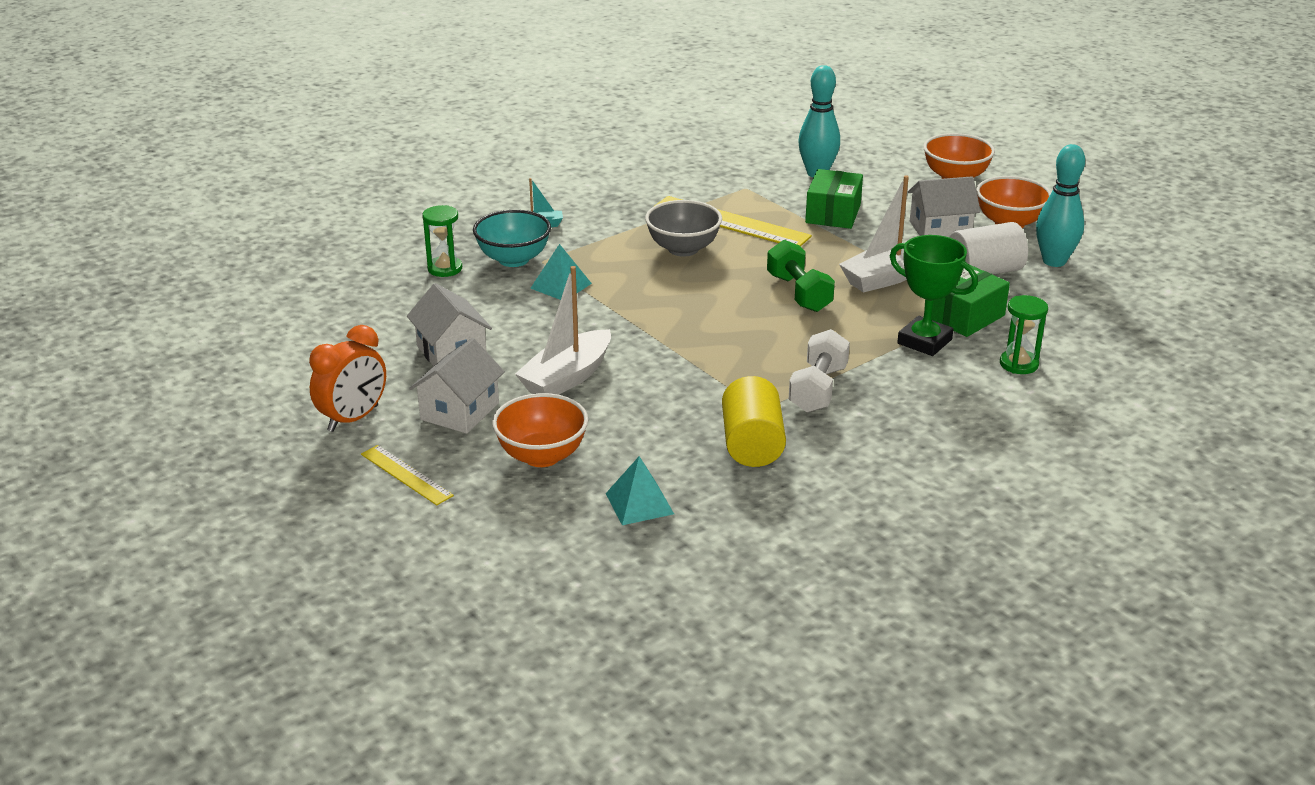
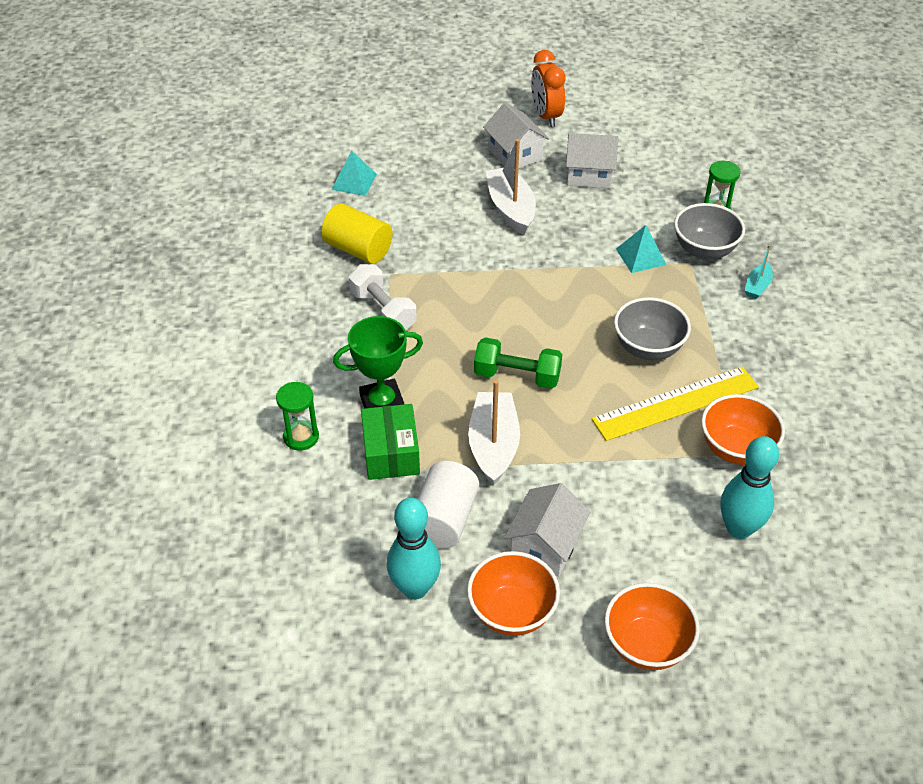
camera: 125 degrees right, 15 degrees up
(406, 475) = (469, 116): yellow ruler -> none
(513, 259) = (704, 250): turquoise bowl -> grey bowl
(542, 456) = (436, 166): orange bowl -> orange bowl (736, 449)
(833, 214) = (639, 484): green box -> none

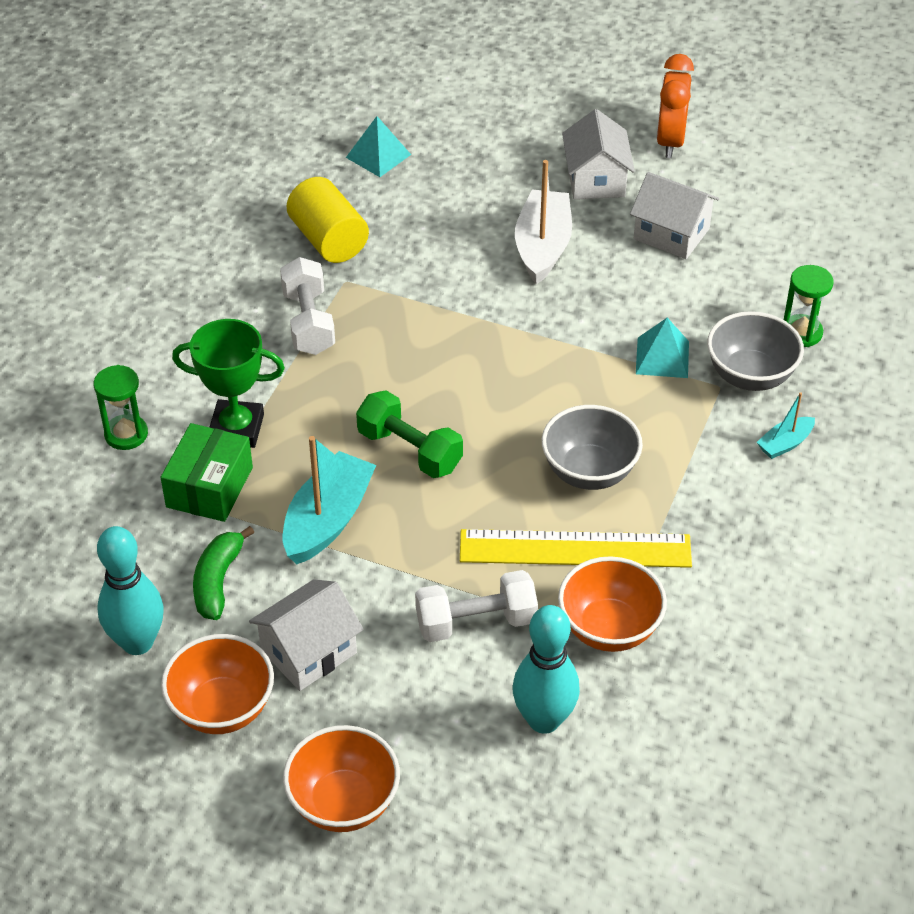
camera: 25 degrees right, 0 degrees up
(444, 519) = (218, 581): white cylinder -> green banana
(493, 445) = (328, 520): white boat -> turquoise boat
(646, 478) = (476, 622): none -> white dumbbell

